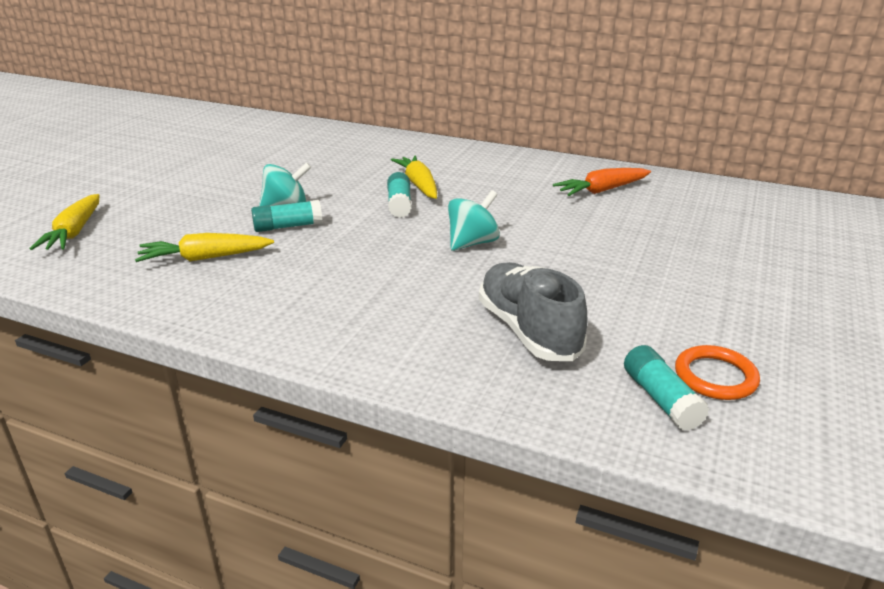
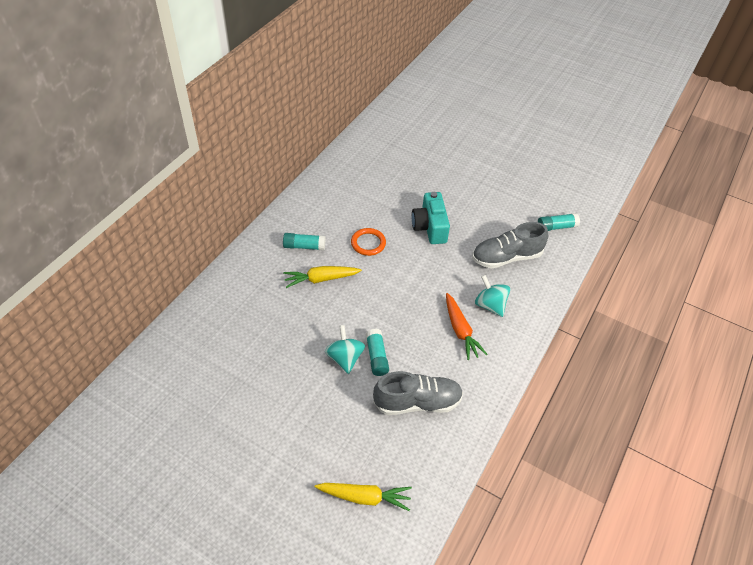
camera: 85 degrees left, 20 degrees up
(205, 258) = (417, 402): yellow carrot -> grey shoe
(399, 204) = (352, 293): turquoise glue stick -> turquoise glue stick (304, 246)
(472, 243) = (413, 264): turquoise spinning top -> turquoise spinning top (490, 305)
(563, 252) = (430, 227): none -> turquoise camera
(602, 190) = (351, 191): orange carrot -> orange carrot (460, 330)
(715, 376) = (541, 206): orange ring -> orange ring (368, 243)

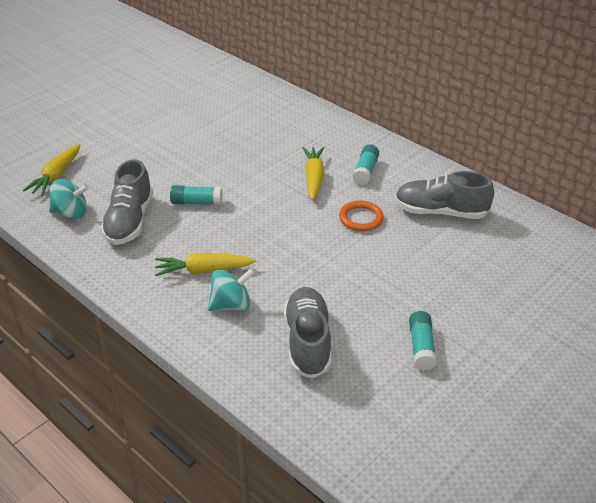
camera: 105 degrees right, 10 degrees down
(345, 358) = (204, 182): turquoise spinning top -> turquoise spinning top (71, 213)
(348, 199) = (440, 212): none -> grey shoe
(430, 227) = (380, 276): turquoise camera -> none
(460, 330) = (204, 270): orange carrot -> yellow carrot
(556, 227) = (357, 421): turquoise glue stick -> turquoise glue stick (421, 347)

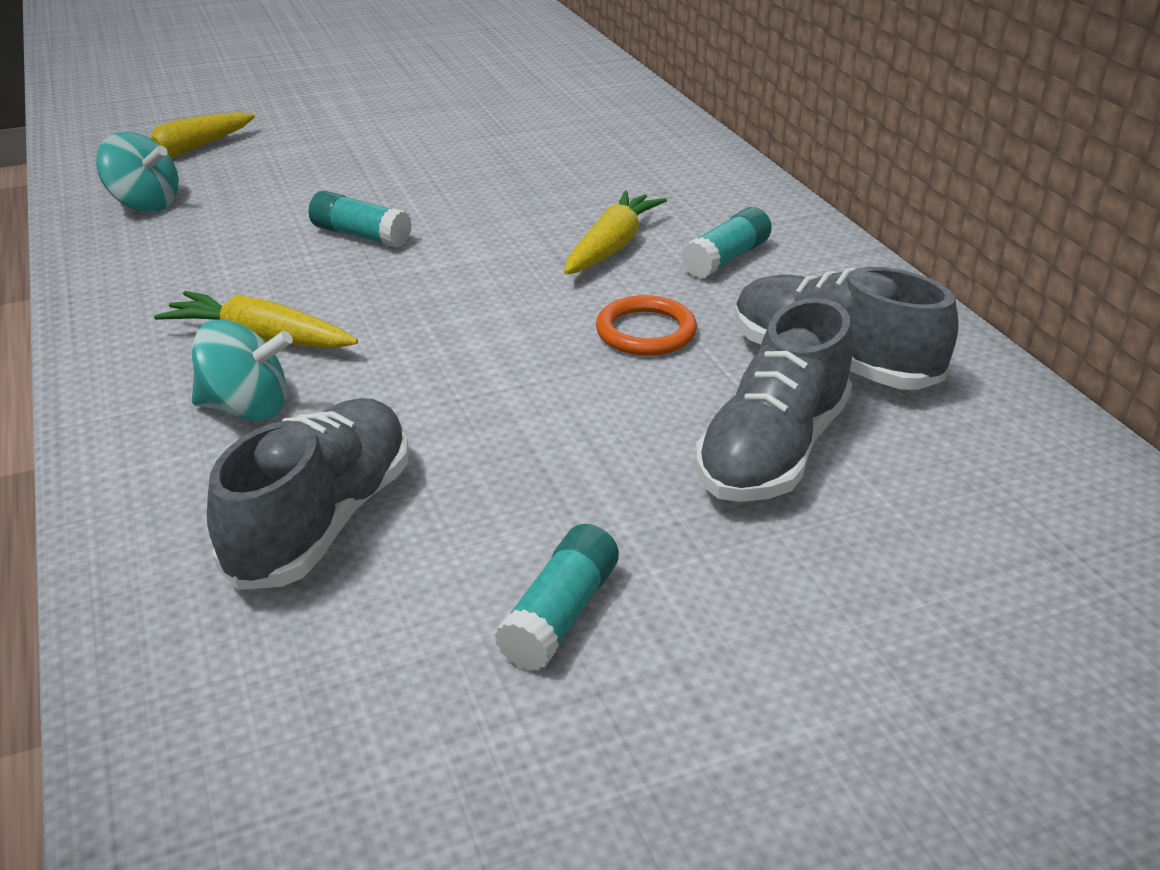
camera: 25 degrees right, 5 degrees down
(129, 221) = (221, 236): grey shoe -> grey shoe (772, 451)

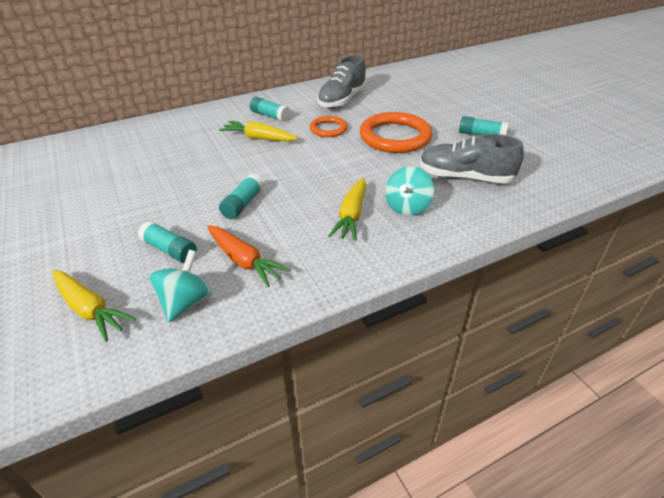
camera: 95 degrees left, 5 degrees up
(202, 239) = (244, 261): none -> orange carrot
(247, 408) = (407, 207): turquoise spinning top -> turquoise spinning top turned 150 degrees counterclockwise
(269, 187) = (170, 250): none -> turquoise glue stick
(583, 431) = (395, 137): none -> orange ring
(772, 451) = (394, 109): grey shoe -> none

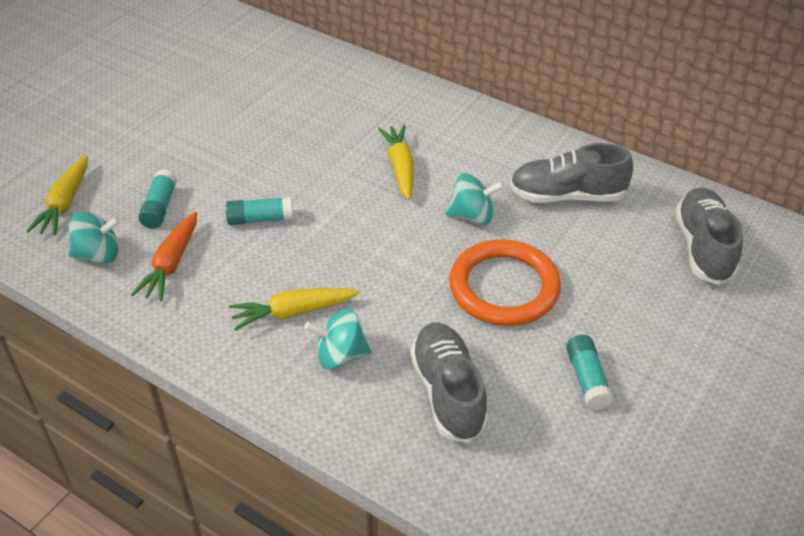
camera: 60 degrees right, 5 degrees up
(270, 116) = (462, 151): turquoise glue stick -> none
(328, 129) = (472, 216): orange ring -> turquoise spinning top
(413, 82) = (703, 247): none -> grey shoe

